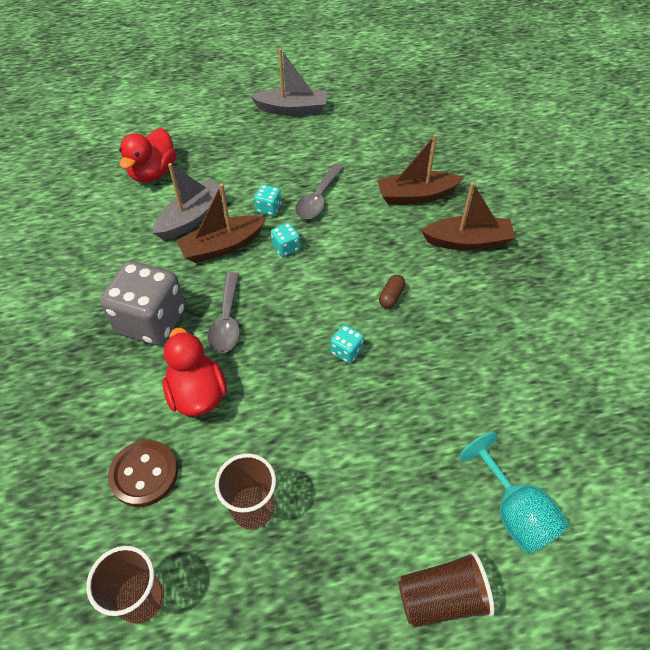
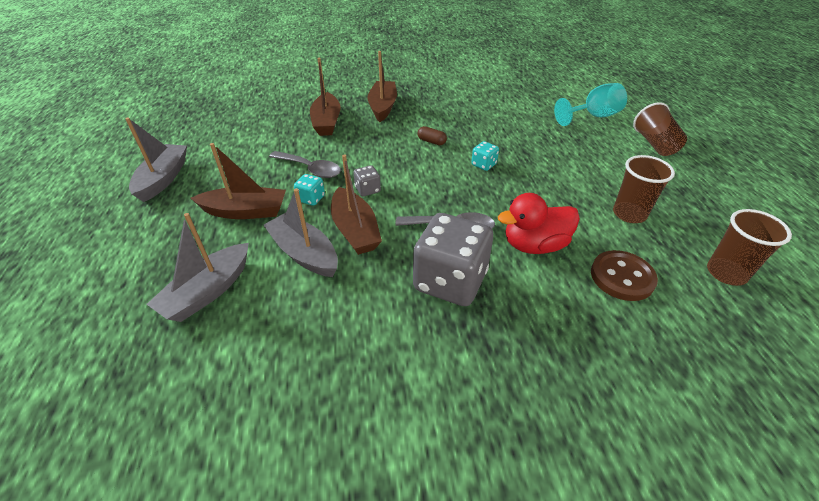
camera: 85 degrees left, 10 degrees down
(153, 173) = (208, 291): red duck -> grey boat
(248, 169) = (245, 211): none -> brown boat
(286, 248) = (367, 190): turquoise dice -> grey dice

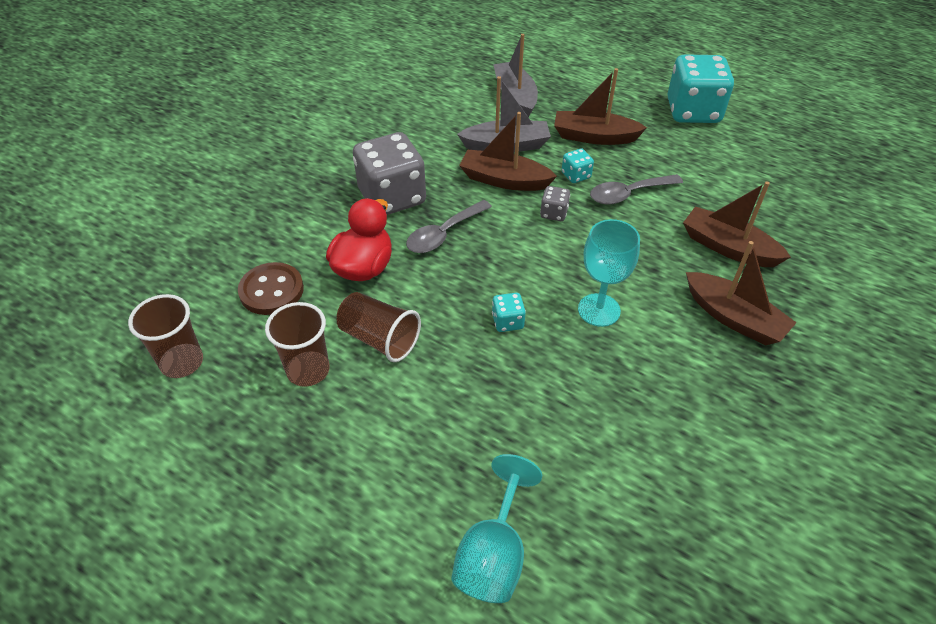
camera: 130 degrees right, 5 degrees up
(163, 179) = (693, 111): grey boat -> turquoise dice
(245, 211) = (594, 137): brown boat -> brown boat turned 60 degrees clockwise
(431, 141) = (599, 310): brown capsule -> turquoise goblet
(654, 144) = (357, 552): brown cup -> brown cup (380, 339)

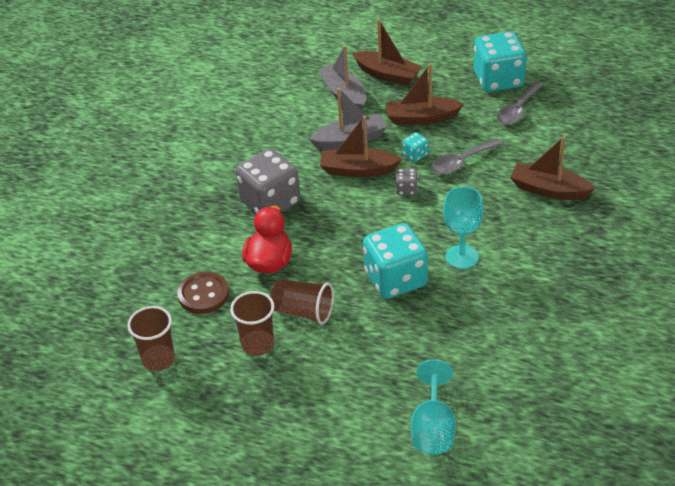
camera: 10 degrees left, 5 degrees down
(443, 234) = (323, 224): grey spoon -> grey spoon (518, 110)
(507, 322) = (395, 279): turquoise dice -> turquoise dice, size x2.31
(733, 318) = (563, 242): brown boat -> brown boat (387, 75)

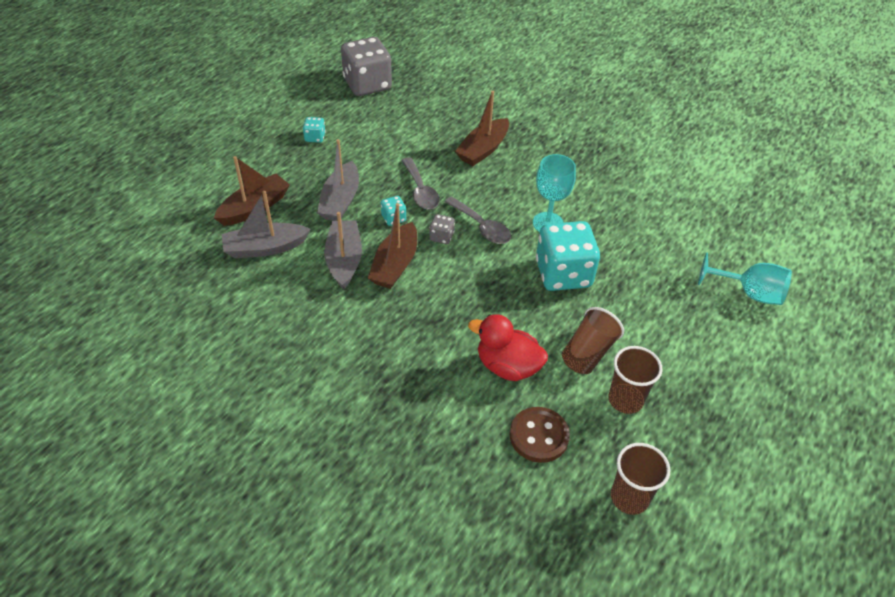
camera: 80 degrees left, 5 degrees up
(270, 202) = (413, 347): grey dice -> grey dice (367, 84)
(421, 118) = (340, 201): brown boat -> grey boat
(498, 80) = (315, 137): turquoise dice -> turquoise dice, size x0.43
(518, 110) = (366, 138): grey spoon -> grey spoon (481, 227)

